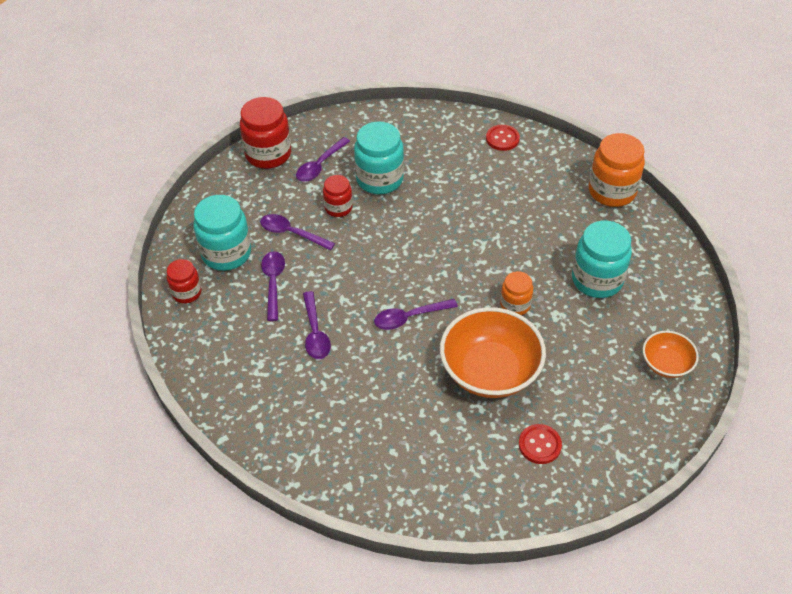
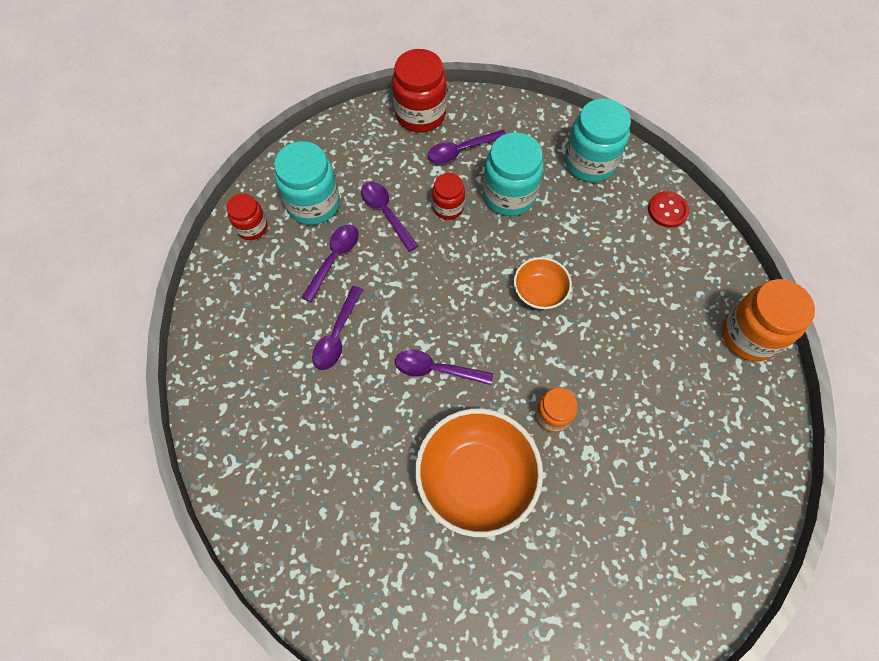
camera: 30 degrees right, 15 degrees up
(539, 445) = (470, 597): red button -> none
(597, 280) = (661, 435): turquoise jar -> turquoise jar (590, 162)
(666, 364) = (672, 584): orange bowl -> orange bowl (539, 292)

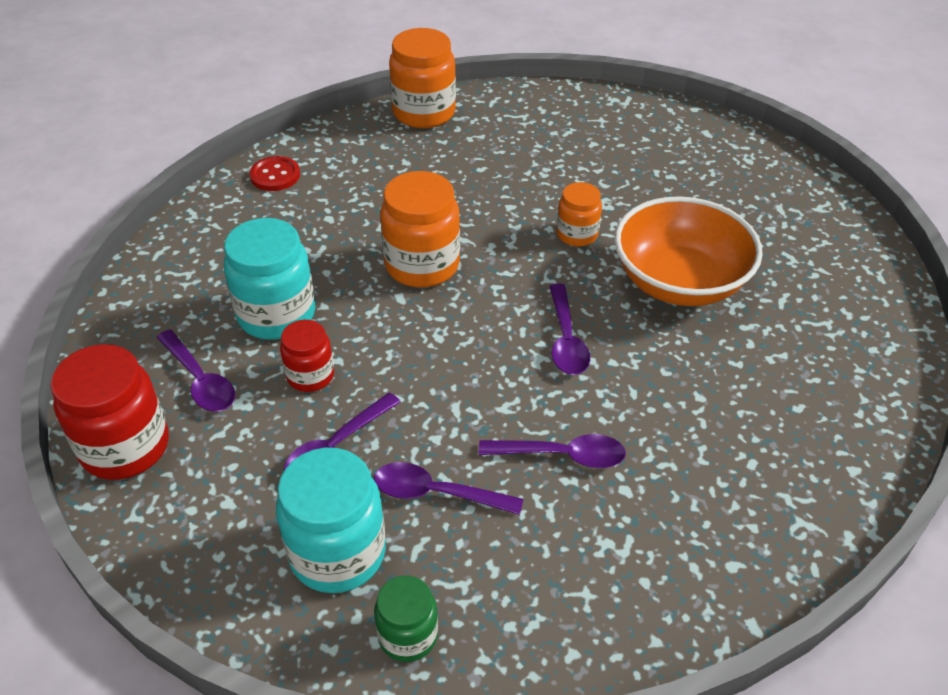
camera: 105 degrees left, 20 degrees down
(252, 227) = (408, 635): red jar -> green jar
(539, 292) = (422, 265): orange bowl -> orange jar
(590, 162) = (208, 245): turquoise jar -> none

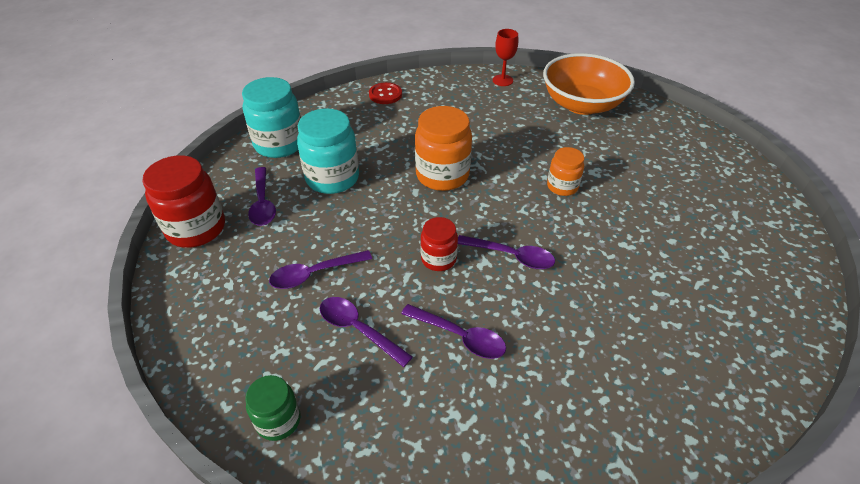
camera: 25 degrees right, 0 degrees up
(310, 375) = (328, 222): red jar -> red jar (438, 259)
(337, 553) = (271, 344): turquoise jar -> turquoise jar (279, 144)
(424, 113) = (502, 80): orange jar -> red goblet
(566, 340) = (511, 256): purple spoon -> purple spoon turned 90 degrees counterclockwise
(679, 282) = (621, 242): orange bowl -> orange bowl (581, 104)

